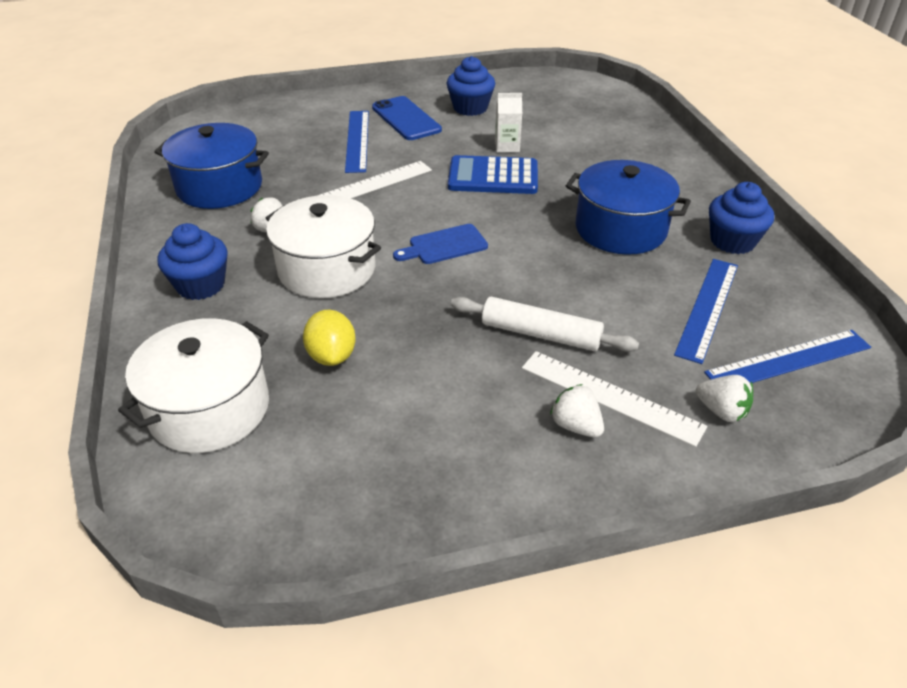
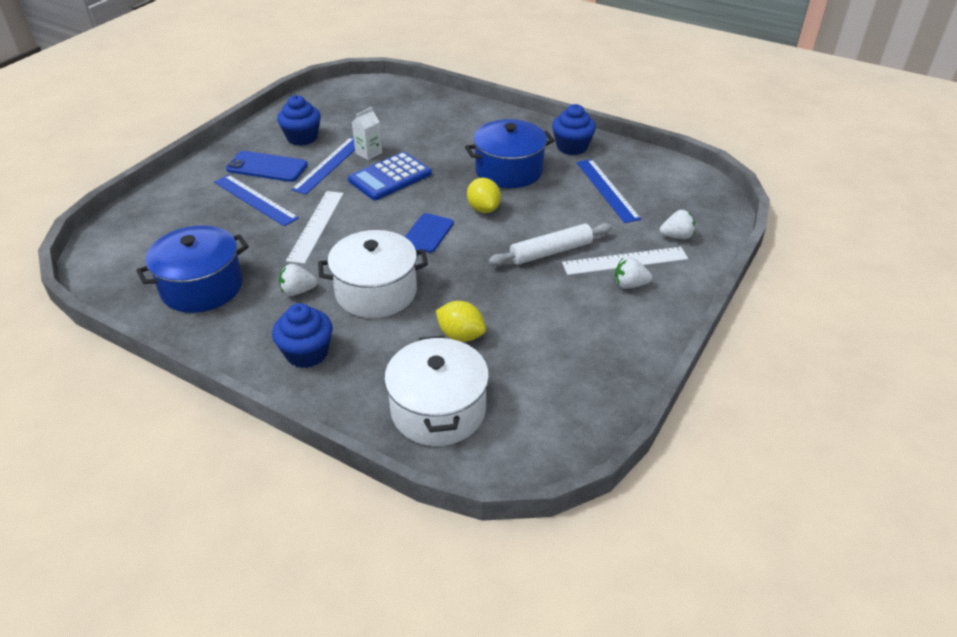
camera: 45 degrees left, 0 degrees up
(536, 252) = (483, 209): none -> yellow lemon
(788, 360) = (671, 195): blue ruler -> blue ruler (329, 165)

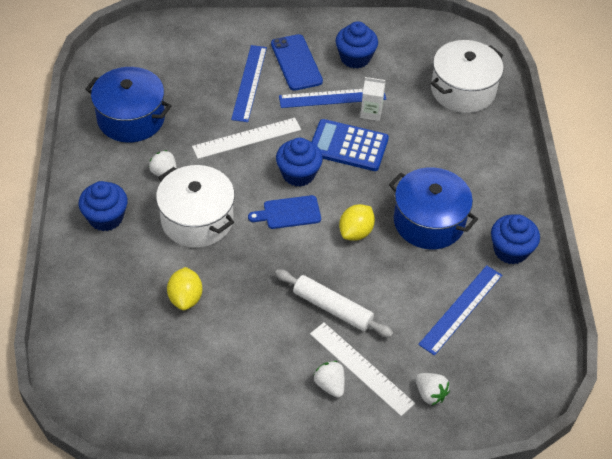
camera: 55 degrees right, 10 degrees up
(390, 214) = (298, 174): none -> blue cupcake
(438, 410) = (100, 324): white pot -> white pot (463, 90)

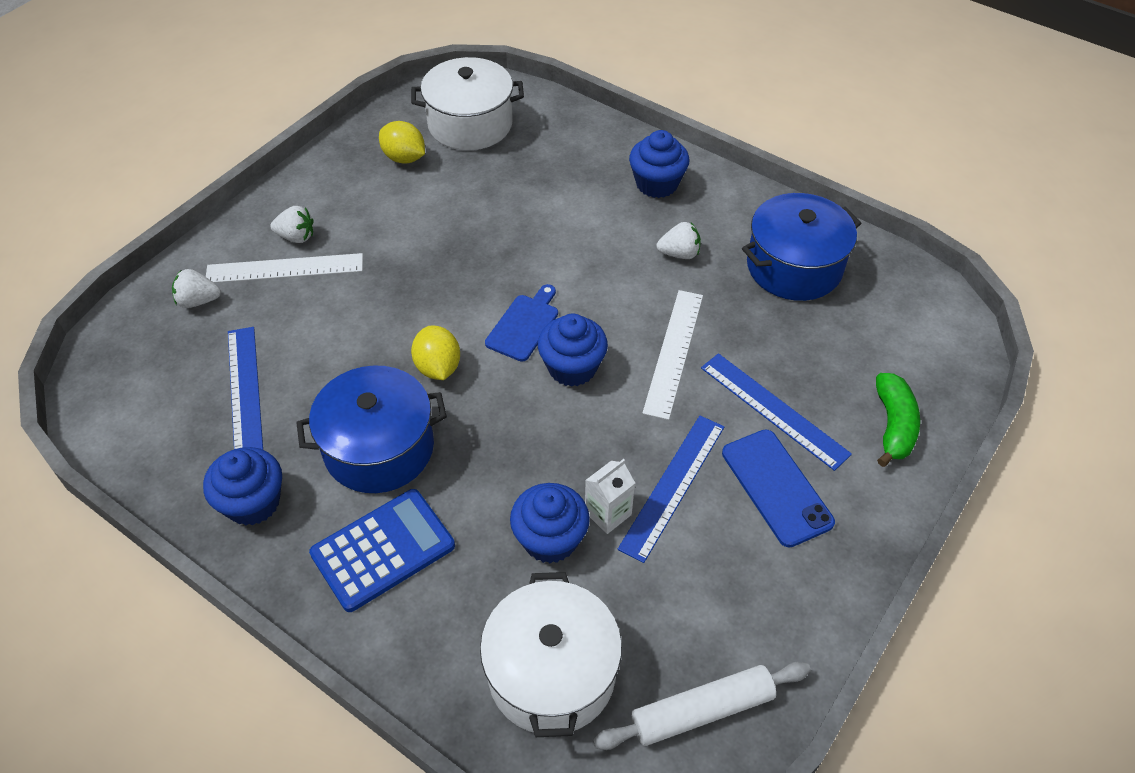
camera: 130 degrees right, 0 degrees up
(185, 298) = (500, 192): yellow lemon -> yellow lemon (404, 158)
(197, 219) = (589, 247): white pot -> white pot (470, 124)
(218, 38) = (893, 425): none -> green banana
(296, 62) = (776, 487): blue phone -> blue phone turned 45 degrees clockwise
(332, 308) = (369, 288): white rolling pin -> white rolling pin (701, 710)
(348, 146) = (571, 446): blue calculator -> blue calculator (383, 550)
(355, 58) = (733, 570): blue cupcake -> blue cupcake (550, 539)

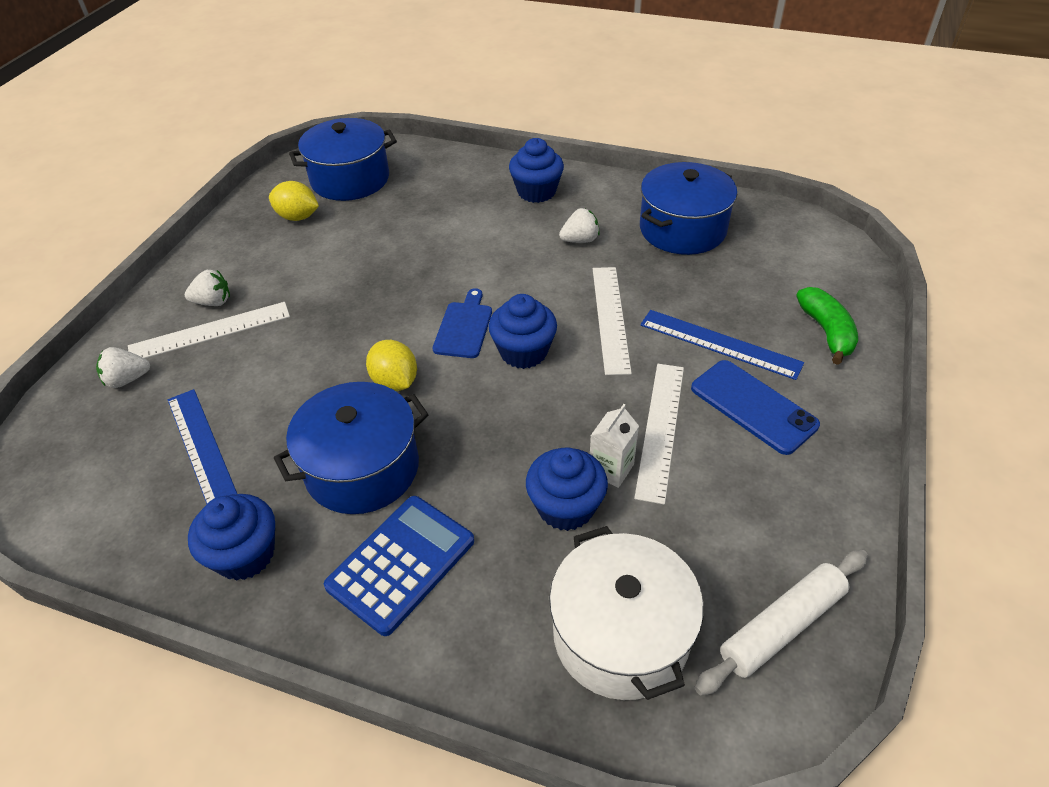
camera: 15 degrees left, 5 degrees down
(470, 124) = (350, 179): white pot -> blue pot
(673, 486) = (660, 429): blue ruler -> white ruler

